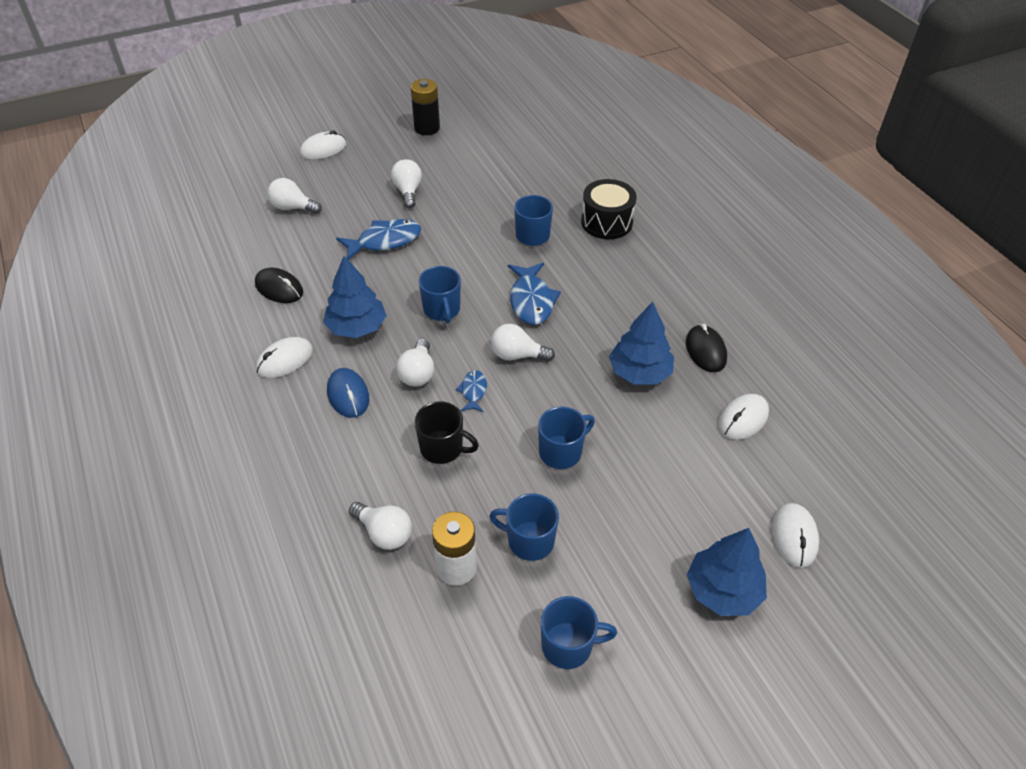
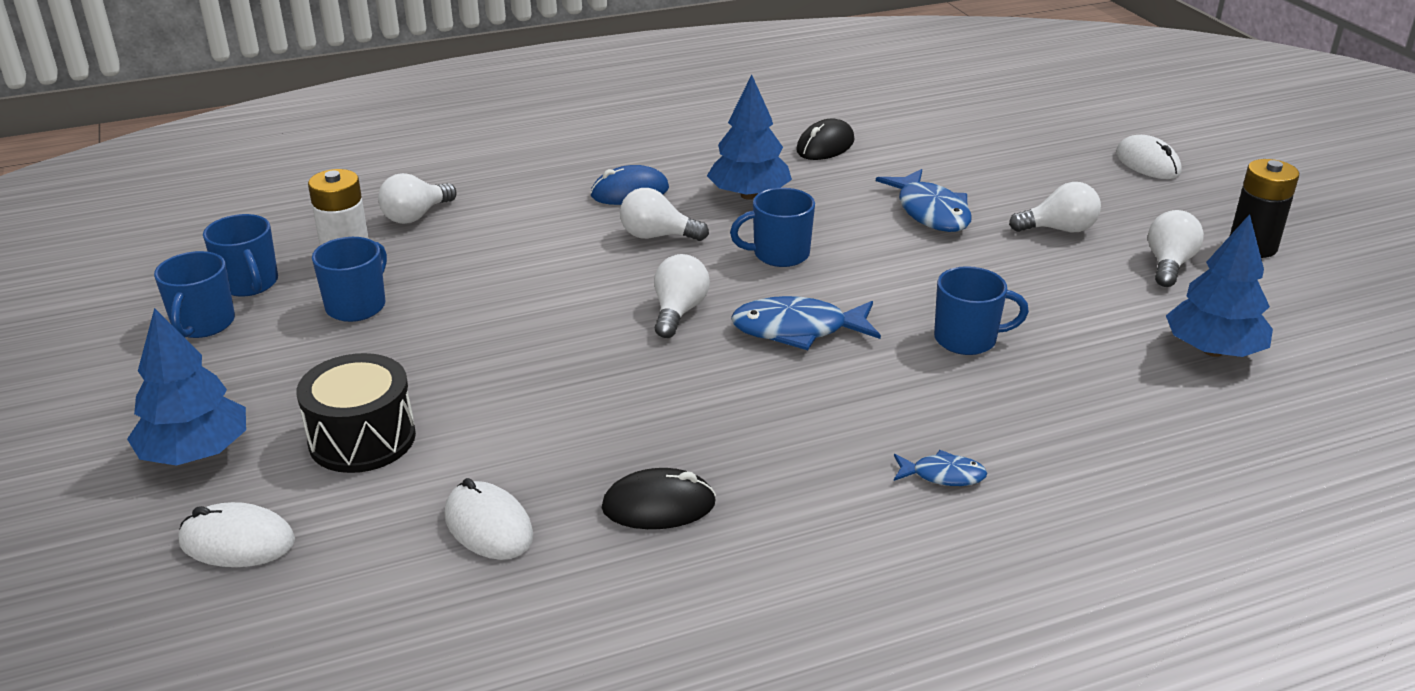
camera: 95 degrees right, 15 degrees down
(285, 360) = (696, 154): white mouse -> none
(293, 207) = (995, 147): white light bulb -> white light bulb (1169, 264)
(443, 448) = (524, 252): black mug -> none
(473, 391) = (615, 275): blue fish -> blue fish (943, 475)
(561, 452) = (486, 338): blue mug -> blue mug (249, 284)
(606, 222) = (1021, 425): black drum -> black drum (362, 439)
(639, 372) = (621, 423): blue tree -> blue tree (1213, 350)

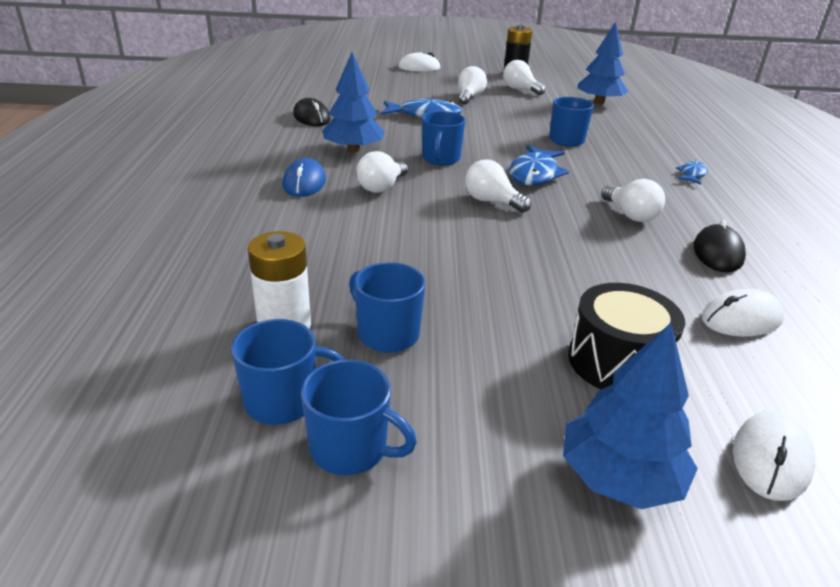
camera: 70 degrees left, 0 degrees up
(416, 216) = (239, 276): white light bulb -> white light bulb (630, 215)

